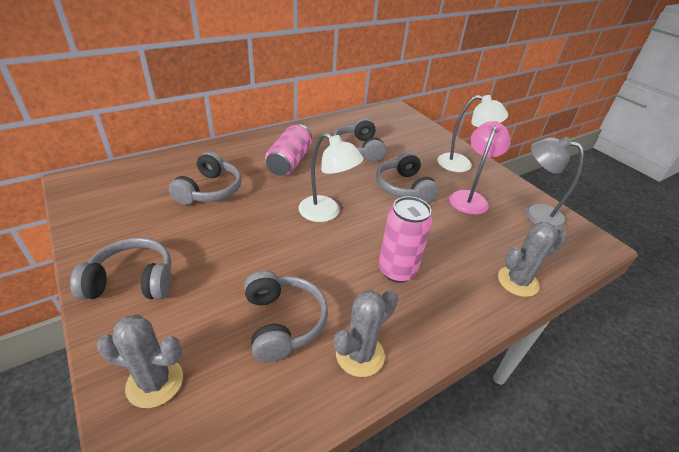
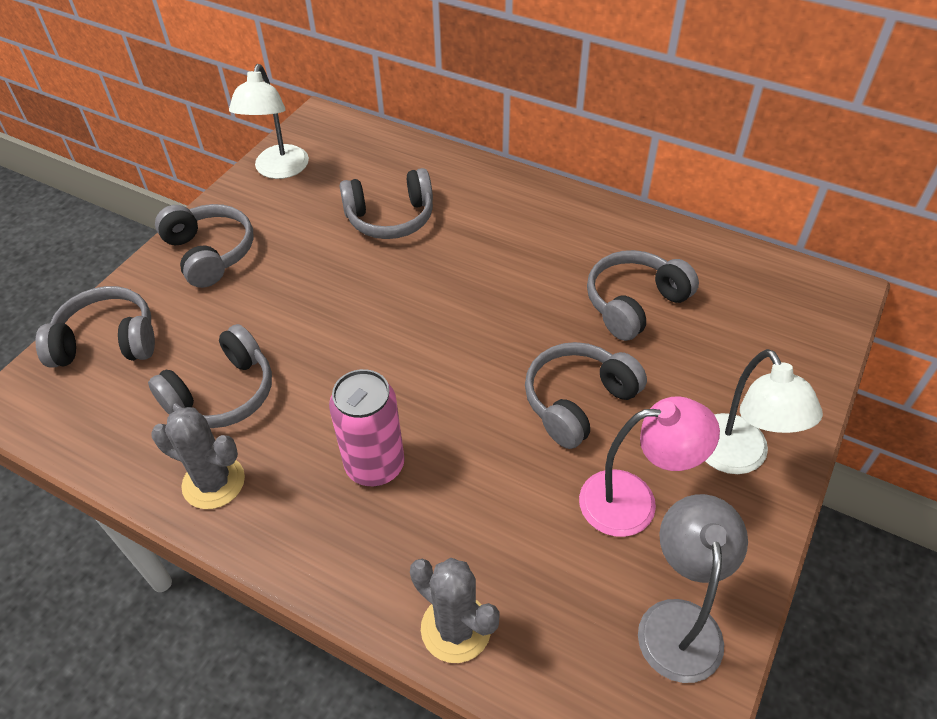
camera: 65 degrees right, 10 degrees up
(155, 382) = (107, 342): grey cactus -> grey headphones
(289, 162) = (519, 250): pink can -> none
(326, 213) = (437, 342): white lamp -> white lamp (279, 170)

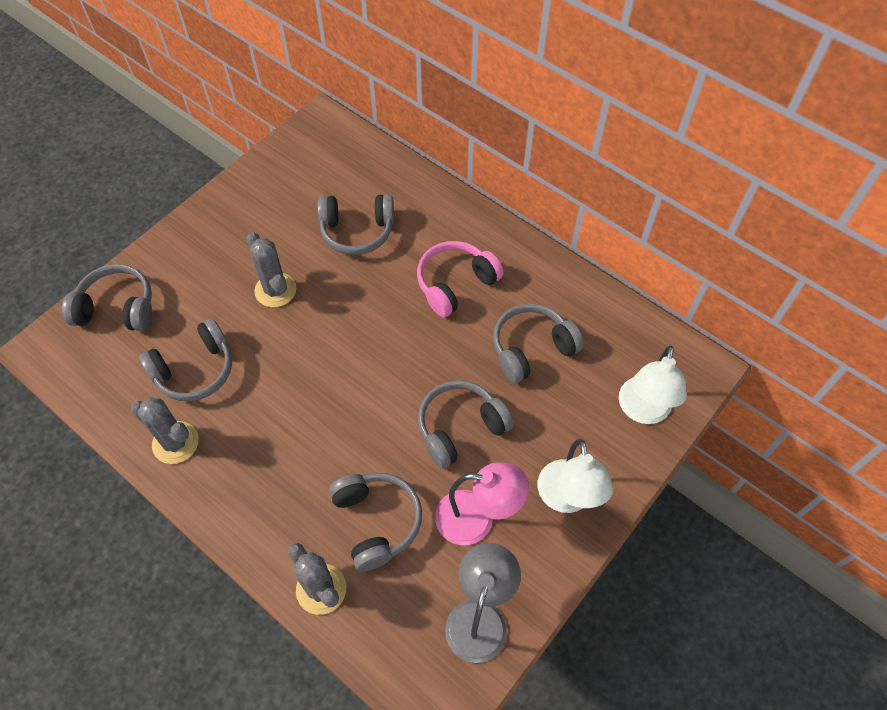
camera: 10 degrees right, 10 degrees up
(209, 253) = (207, 240): grey headphones -> grey headphones (376, 522)
(279, 170) = (277, 167): white lamp -> white lamp (642, 411)
(306, 291) = (275, 290): none -> grey cactus
(375, 465) = (294, 452): pink can -> none
(522, 252) = (455, 284): none -> pink headphones

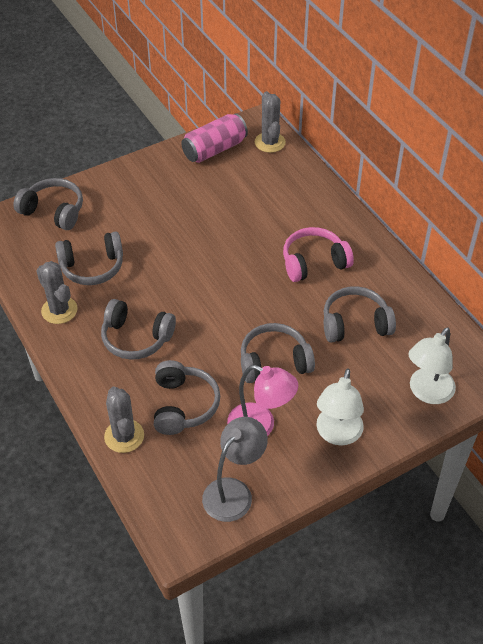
camera: 20 degrees right, 10 degrees down
(275, 290) = (173, 230): grey cactus -> grey cactus (270, 142)
(284, 170) = (214, 149): none -> pink can
(357, 231) = (252, 206): grey headphones -> grey headphones (136, 338)

